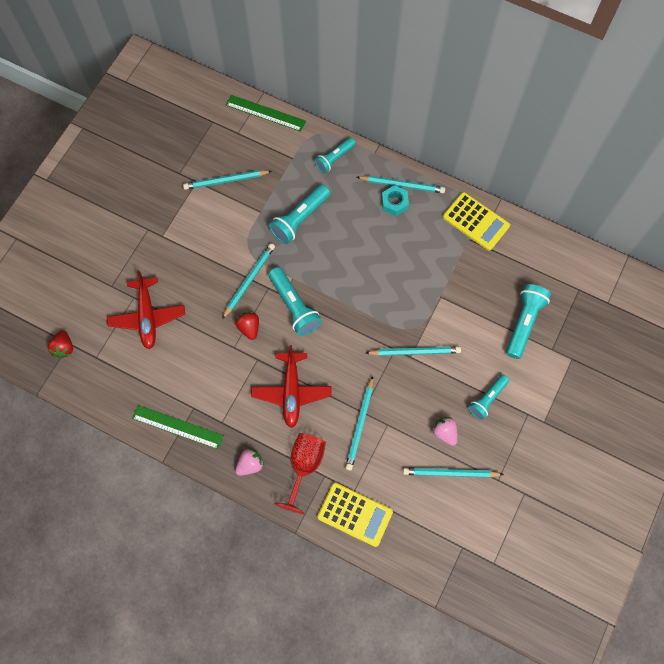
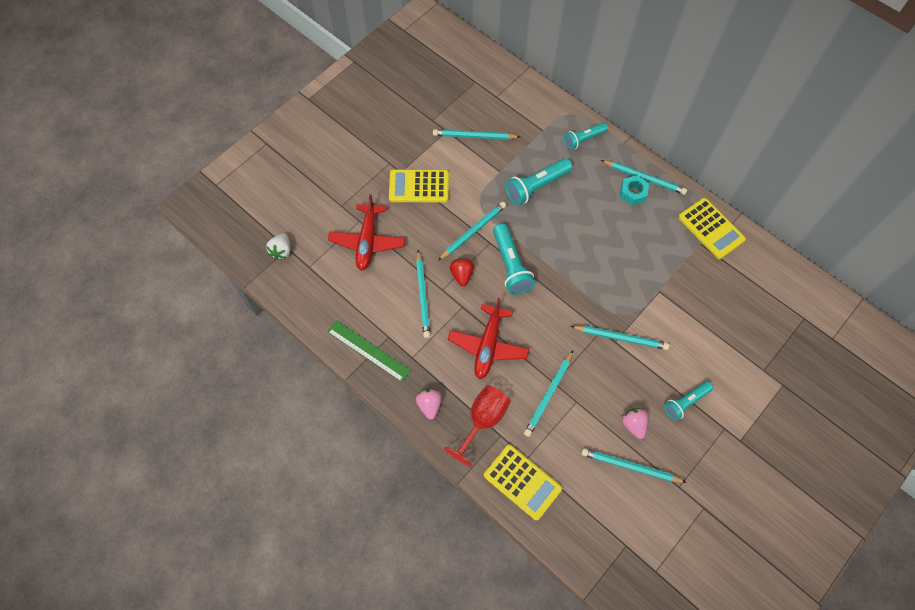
camera: 15 degrees right, 5 degrees down
(64, 348) = (281, 251): red strawberry -> white strawberry
(184, 247) = (419, 186): none -> yellow calculator
(216, 358) = (422, 295): none -> turquoise pencil
(250, 464) = (429, 405): pink strawberry -> pink strawberry turned 75 degrees counterclockwise
(265, 113) = (527, 85): green ruler -> none
(523, 323) = (739, 337): turquoise flashlight -> none

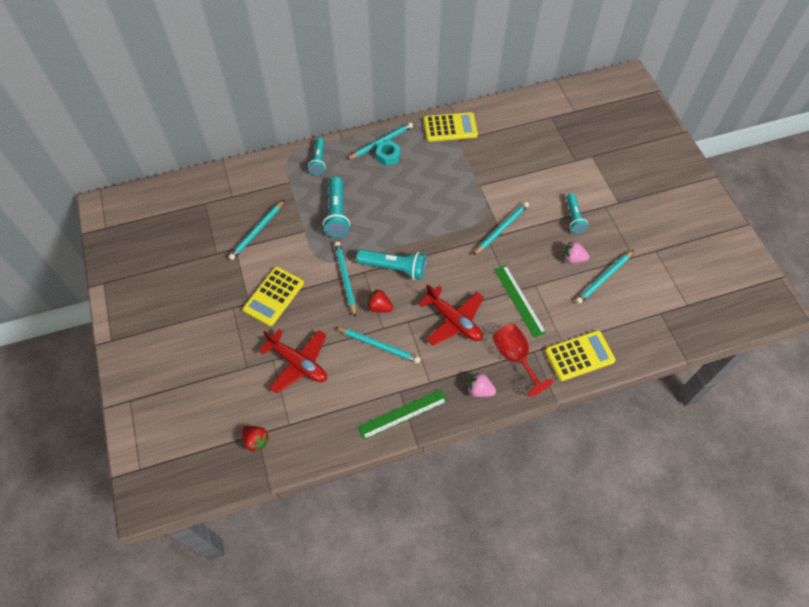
camera: 60 degrees left, 5 degrees down
(281, 251) = (256, 441): white strawberry -> red strawberry
(548, 394) = (519, 300): turquoise pencil -> green ruler

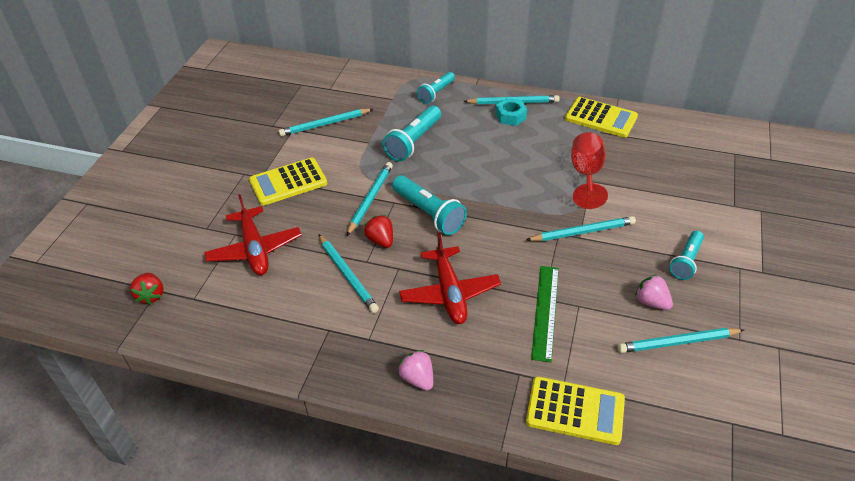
camera: 35 degrees right, 15 degrees down
(402, 414) = (311, 353): green ruler -> none
(515, 357) = (489, 368): red goblet -> red goblet (586, 175)

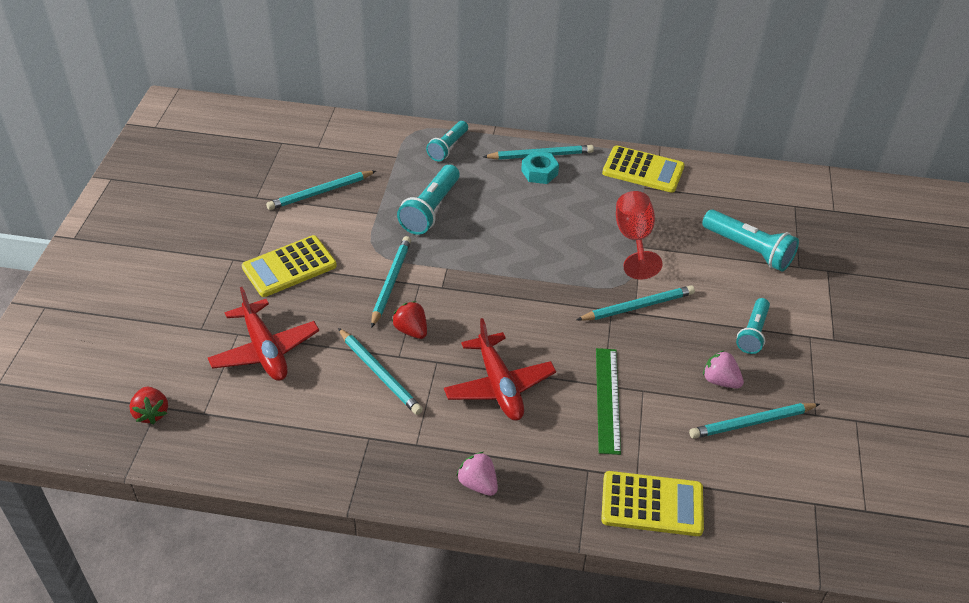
camera: 10 degrees left, 0 degrees up
(428, 213) = (461, 295): turquoise flashlight -> turquoise flashlight (748, 249)

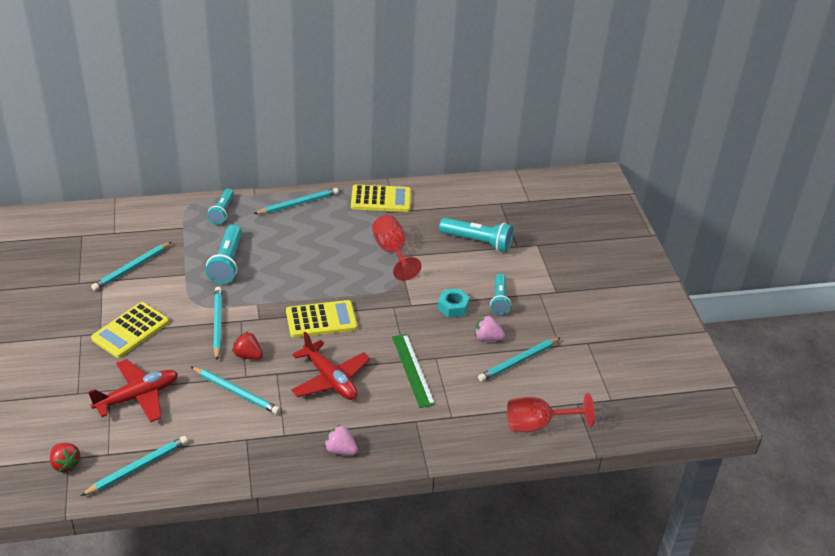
camera: 20 degrees left, 5 degrees down
(264, 350) = (137, 397): red plane -> red plane turned 75 degrees counterclockwise
(539, 172) = (302, 217): turquoise nut -> turquoise nut (453, 307)
(637, 306) = (411, 300): turquoise pencil -> turquoise pencil (137, 468)
(652, 504) = (468, 432): yellow calculator -> yellow calculator (321, 320)
(750, 519) = (537, 425): none -> red goblet

